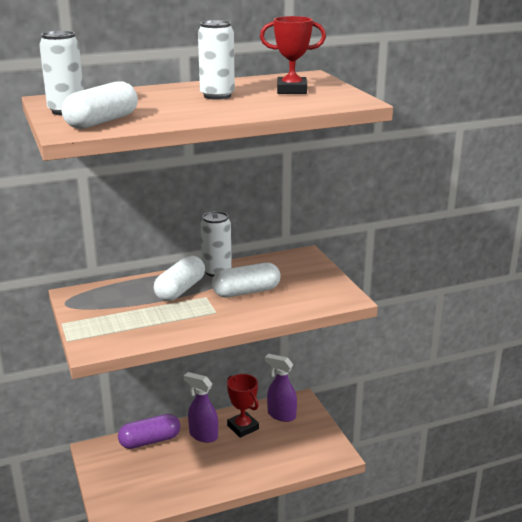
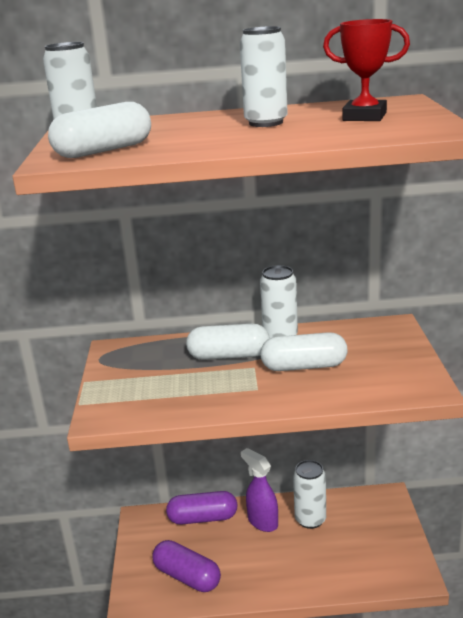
camera: 20 degrees right, 0 degrees up
(152, 487) = (187, 576): none -> purple capsule
(180, 290) = (229, 356): white capsule -> white capsule turned 45 degrees clockwise
(243, 427) = (310, 519): red trophy -> white can
(281, 415) = (359, 511): purple spray bottle -> none

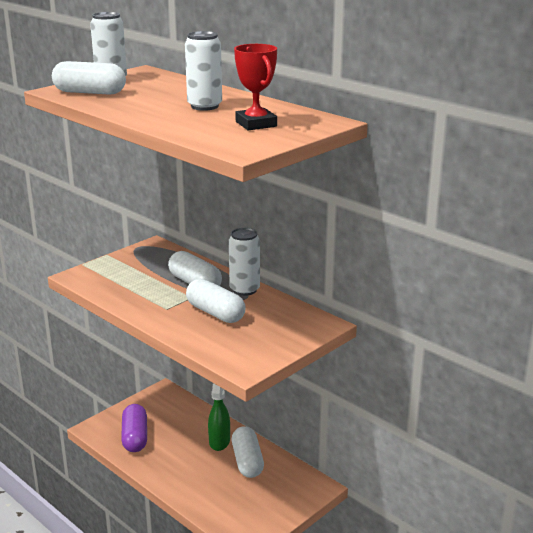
camera: 45 degrees right, 0 degrees up
(203, 518) = (193, 415): purple capsule -> none
(262, 522) = (219, 441): purple spray bottle -> green spray bottle
(310, 519) = (247, 461): white can -> white capsule

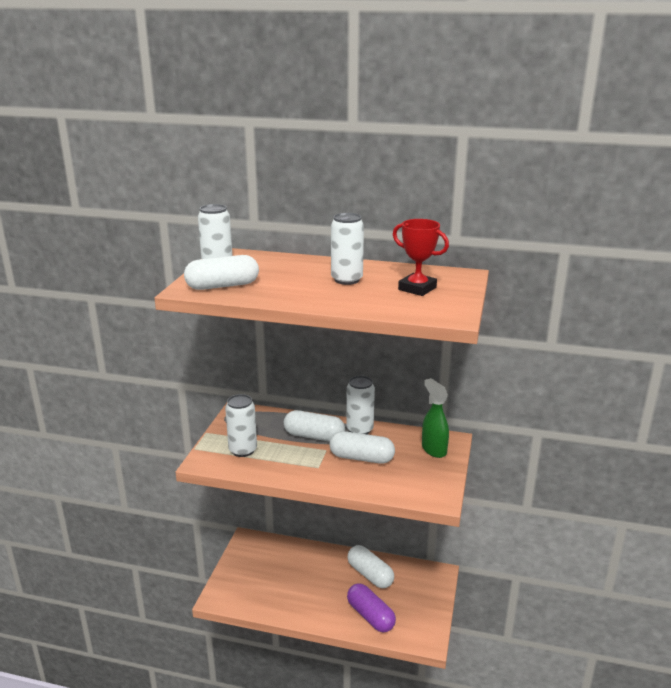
camera: 30 degrees left, 0 degrees up
(119, 276) = (243, 450): none -> white can
(135, 437) = (261, 591): purple capsule -> purple capsule (370, 616)
(219, 441) = (333, 566): green spray bottle -> green spray bottle (433, 449)

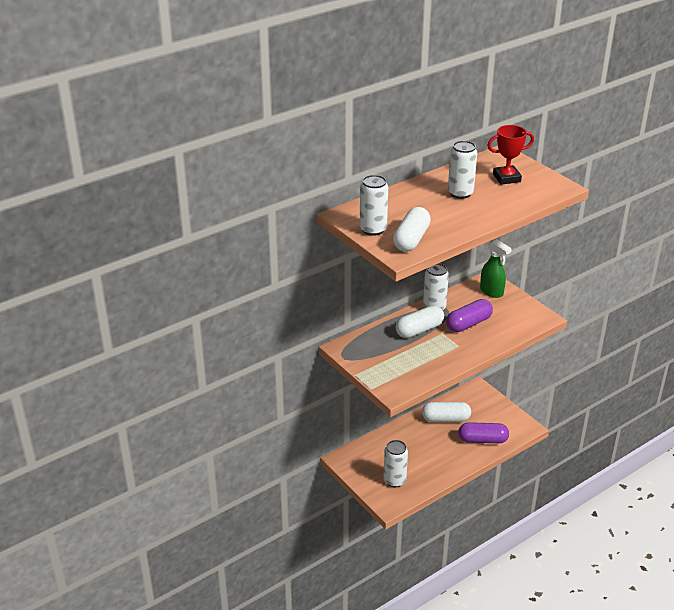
camera: 50 degrees left, 10 degrees up
(243, 450) = (400, 368): white can -> white can (394, 480)
(361, 458) = (468, 324): white capsule -> purple capsule
(433, 449) = (492, 292): green spray bottle -> green spray bottle turned 150 degrees counterclockwise

